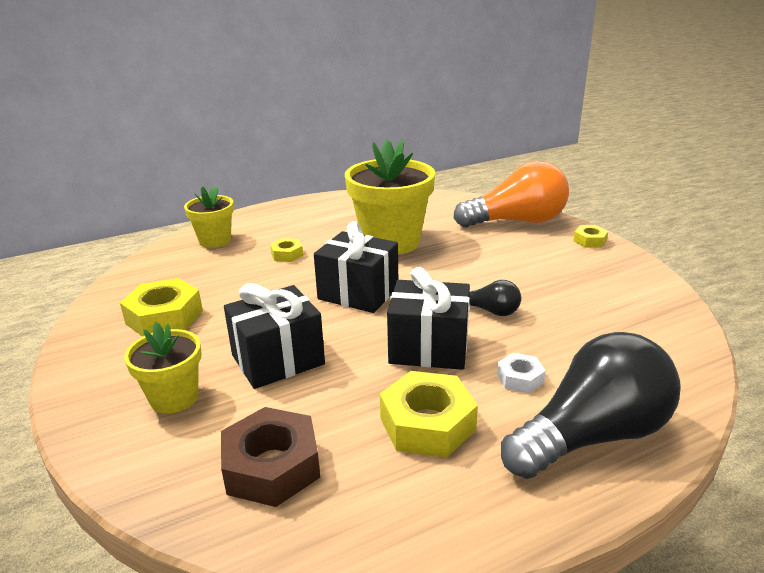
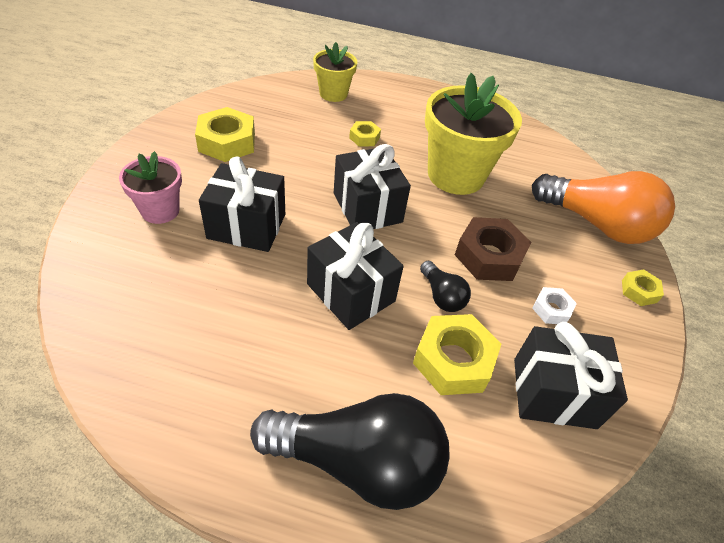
camera: 35 degrees right, 20 degrees up
(174, 398) = (160, 210): yellow flower pot -> pink flower pot
(272, 466) = (147, 303): brown nut -> brown nut (489, 256)
(427, 424) = (266, 352): yellow nut -> yellow nut (453, 360)
(520, 378) = (377, 371): white nut -> white nut (551, 309)
(630, 316) = (554, 393): none -> black gift

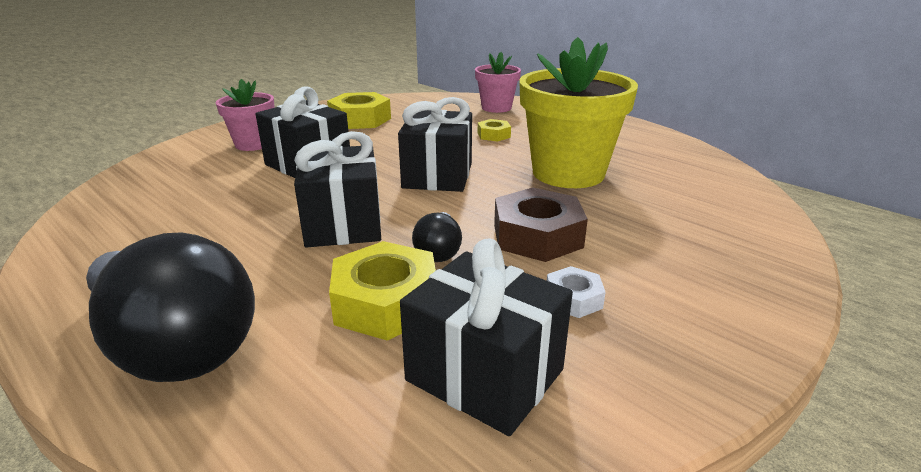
camera: 35 degrees right, 20 degrees down
(333, 94) = (496, 108): yellow flower pot -> pink flower pot
(597, 224) = (732, 245): orange light bulb -> none
(639, 291) = (743, 321): yellow nut -> none

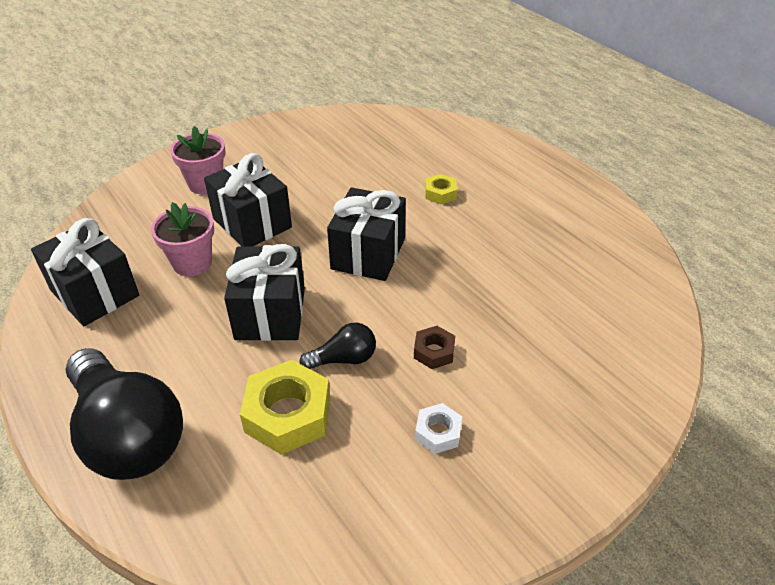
camera: 10 degrees right, 15 degrees up
(360, 119) = (313, 151): yellow nut -> none
(439, 251) = (344, 359): black light bulb -> black light bulb turned 120 degrees counterclockwise
(484, 375) = (344, 499): black gift -> black gift (95, 293)
(496, 108) = (458, 143): pink flower pot -> pink flower pot (192, 263)
(537, 236) = (434, 351): brown nut -> brown nut, size x0.53
(568, 173) = (494, 264): yellow flower pot -> none

